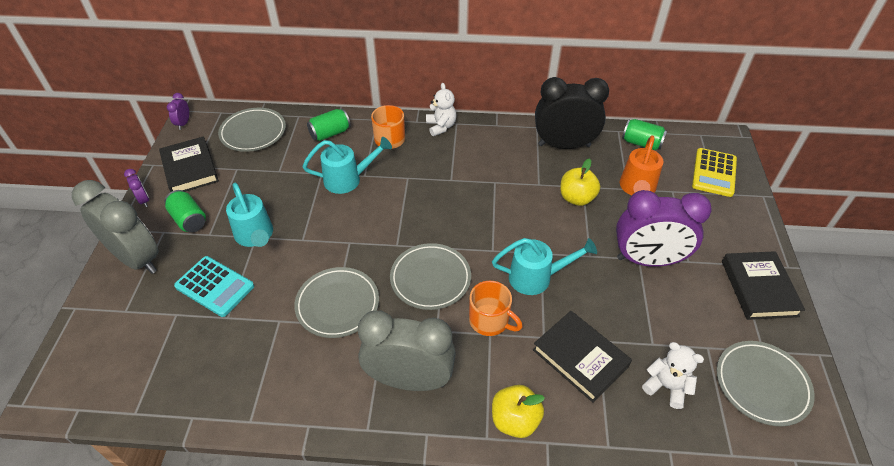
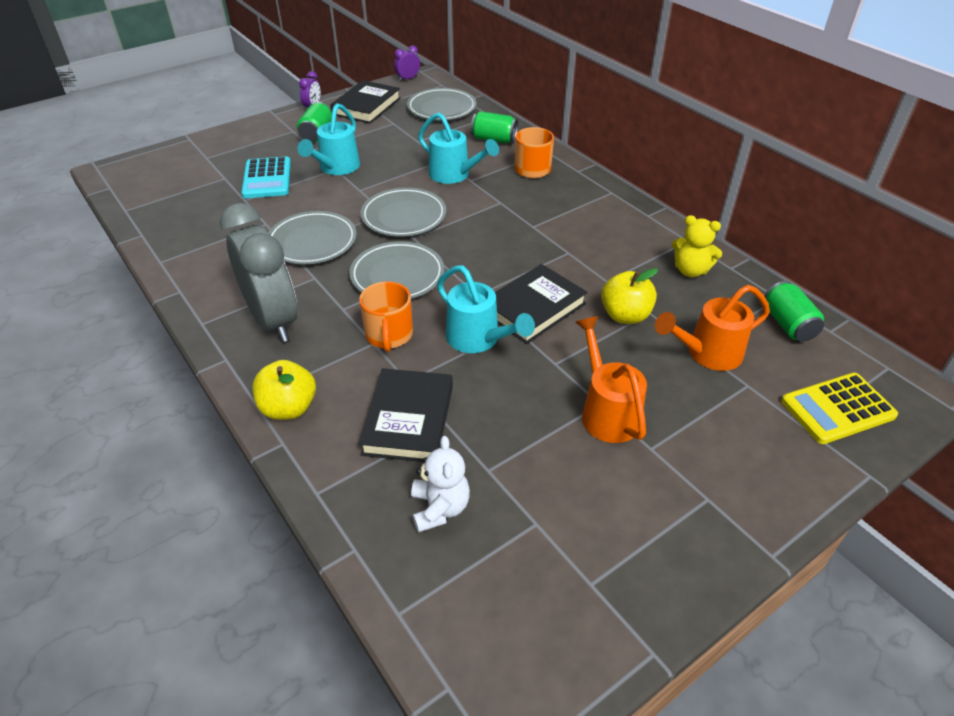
camera: 50 degrees right, 5 degrees down
(137, 259) = (256, 135): grey clock -> none
(441, 126) = (593, 186): white teddy bear -> none
(564, 145) = (690, 270): black clock -> yellow teddy bear
(647, 260) = (607, 412): purple clock -> orange watering can
(758, 288) = (692, 537): black book -> black book (533, 308)
(762, 384) = (534, 603): grey plate -> grey plate (404, 216)

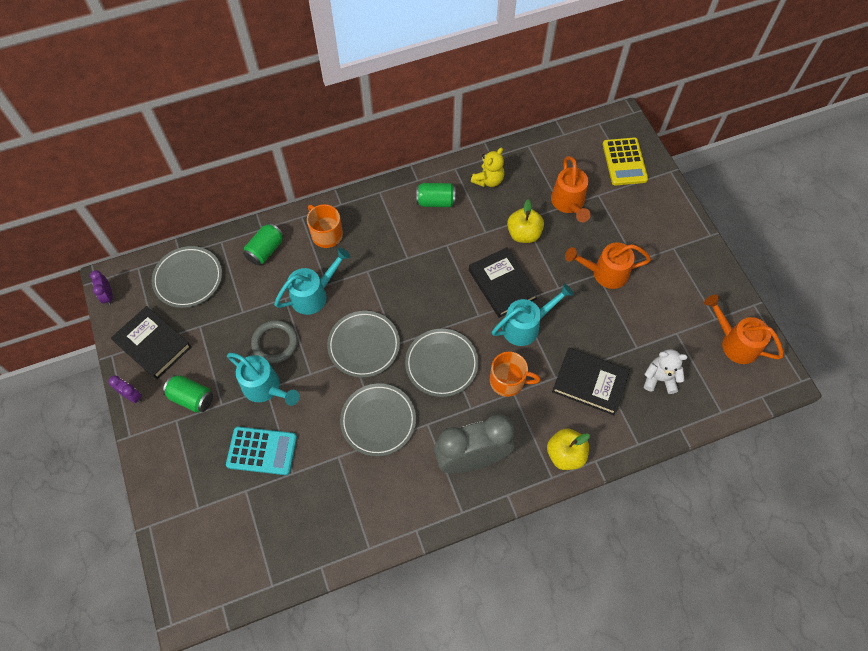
camera: 75 degrees left, 20 degrees up
(389, 164) = (275, 343): none -> grey ring
(551, 624) = (735, 343): none -> orange watering can
(788, 324) = (553, 152): green can -> green can (435, 201)

